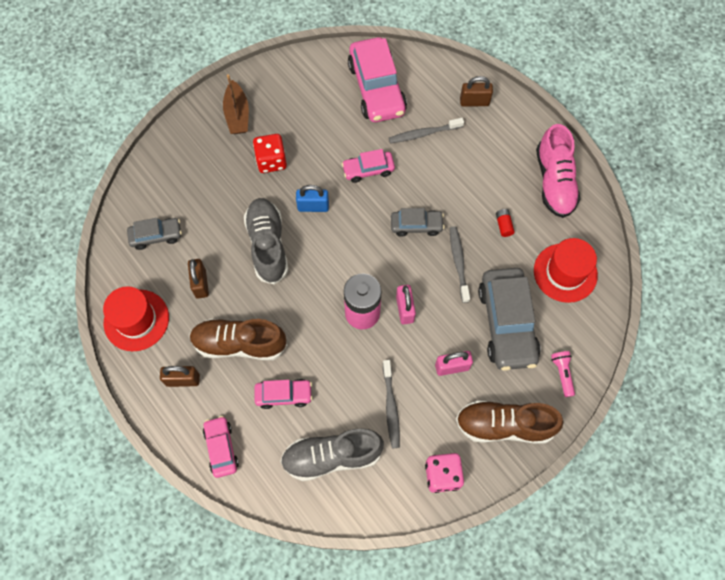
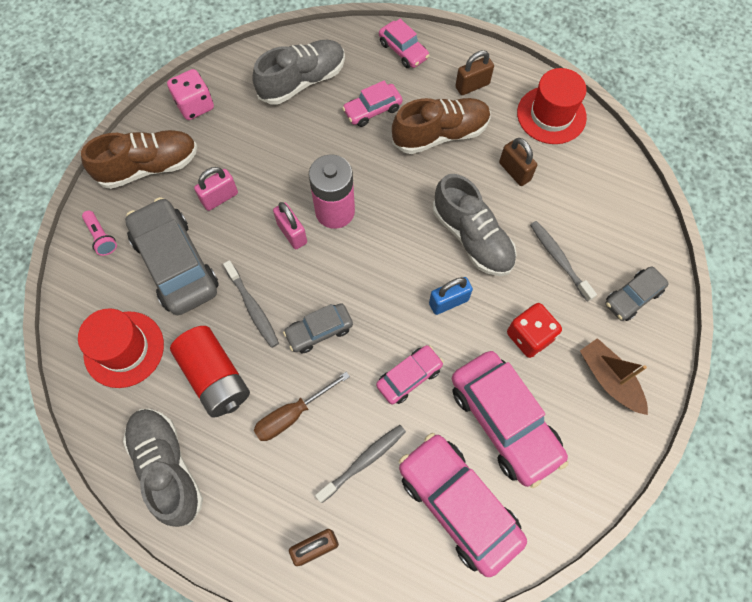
camera: 155 degrees right, 0 degrees up
(156, 236) = (593, 198): grey car -> grey car (632, 297)
(321, 119) = (504, 421): none -> pink car
(391, 406) = (266, 140): grey toothbrush -> grey toothbrush (559, 260)
(458, 179) = (292, 414): none -> brown screwdriver
(503, 225) = (215, 377): red battery -> red battery, size x2.49
(554, 181) = (167, 467): pink shoe -> grey shoe

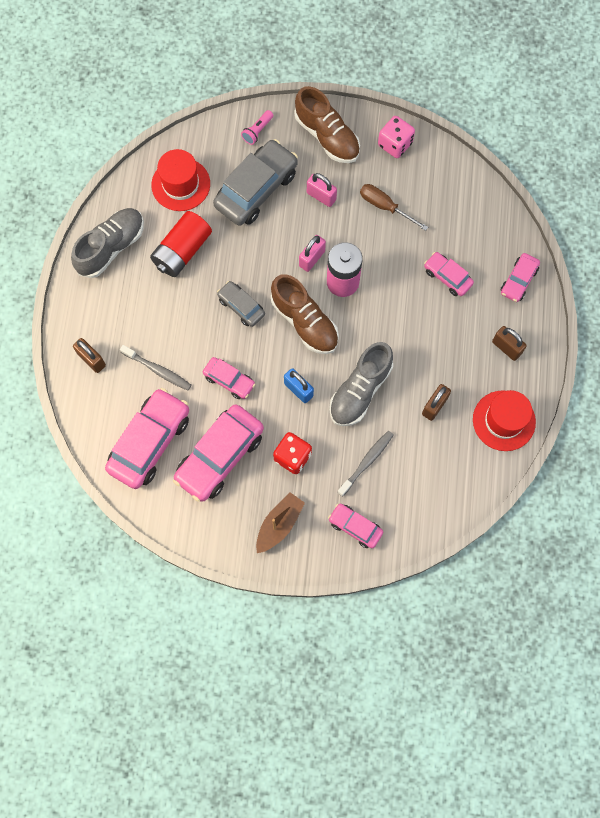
camera: 70 degrees right, 5 degrees up
(252, 307) = (242, 254): grey toothbrush -> none
(292, 414) = (174, 312): brown screwdriver -> brown screwdriver (385, 207)
(302, 81) = (452, 213): grey shoe -> none
(440, 134) = (446, 337): brown shoe -> brown shoe (304, 322)
(632, 297) = (355, 527): grey car -> pink car

